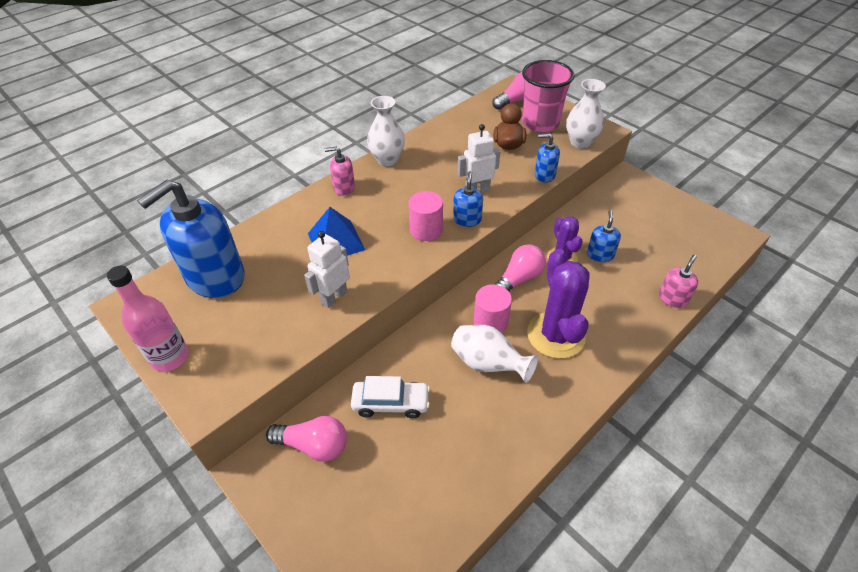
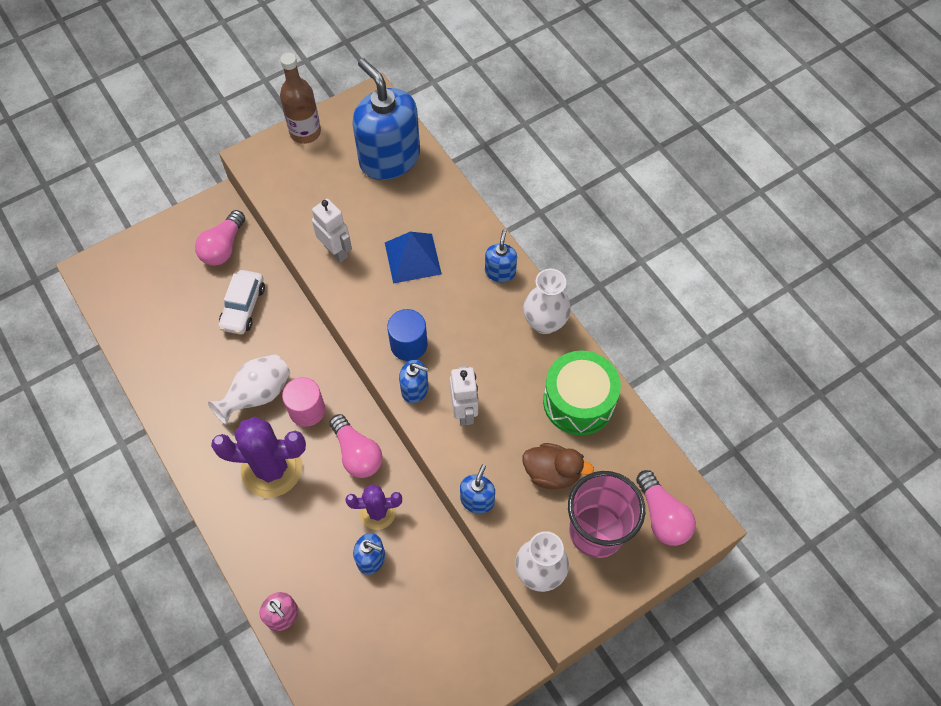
camera: 100 degrees right, 15 degrees up
(170, 357) = (305, 132): pink bottle -> brown bottle
(344, 187) = (500, 272): pink soap dispenser -> blue soap dispenser
(426, 230) = (408, 344): pink cylinder -> blue cylinder
(449, 138) = (578, 401): none -> green drum

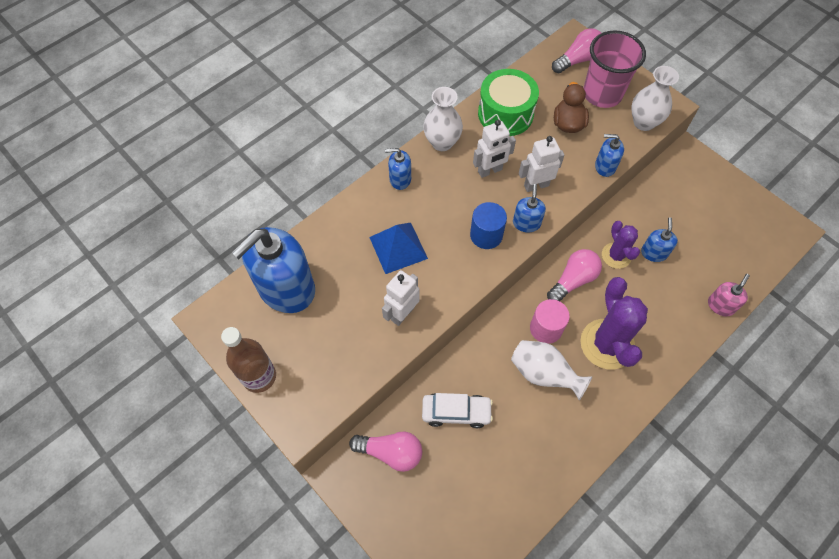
camera: 100 degrees left, 0 degrees up
(494, 366) = (490, 171): none -> white robot

